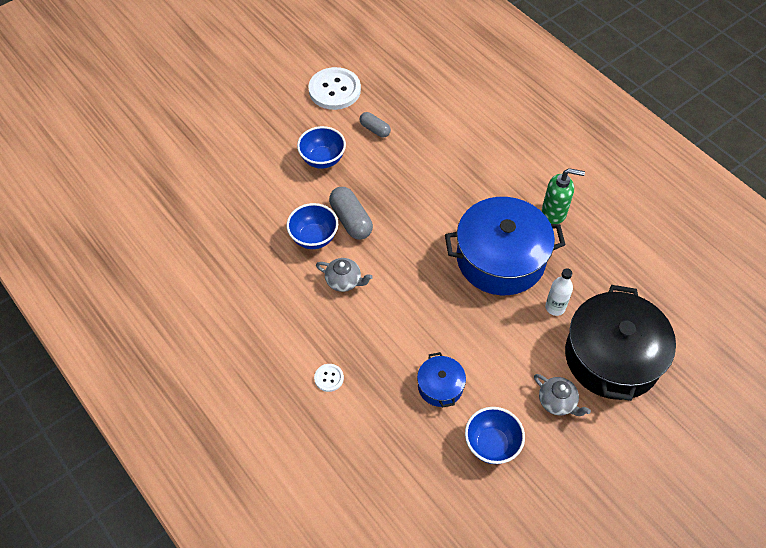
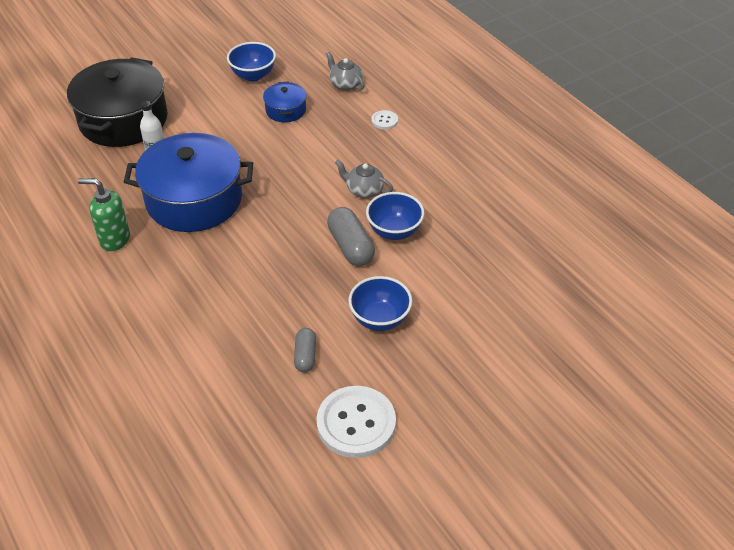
camera: 175 degrees left, 10 degrees down
(375, 129) = (305, 356): grey capsule -> grey capsule turned 45 degrees clockwise
(557, 402) = (187, 95): grey teapot -> grey teapot (345, 84)

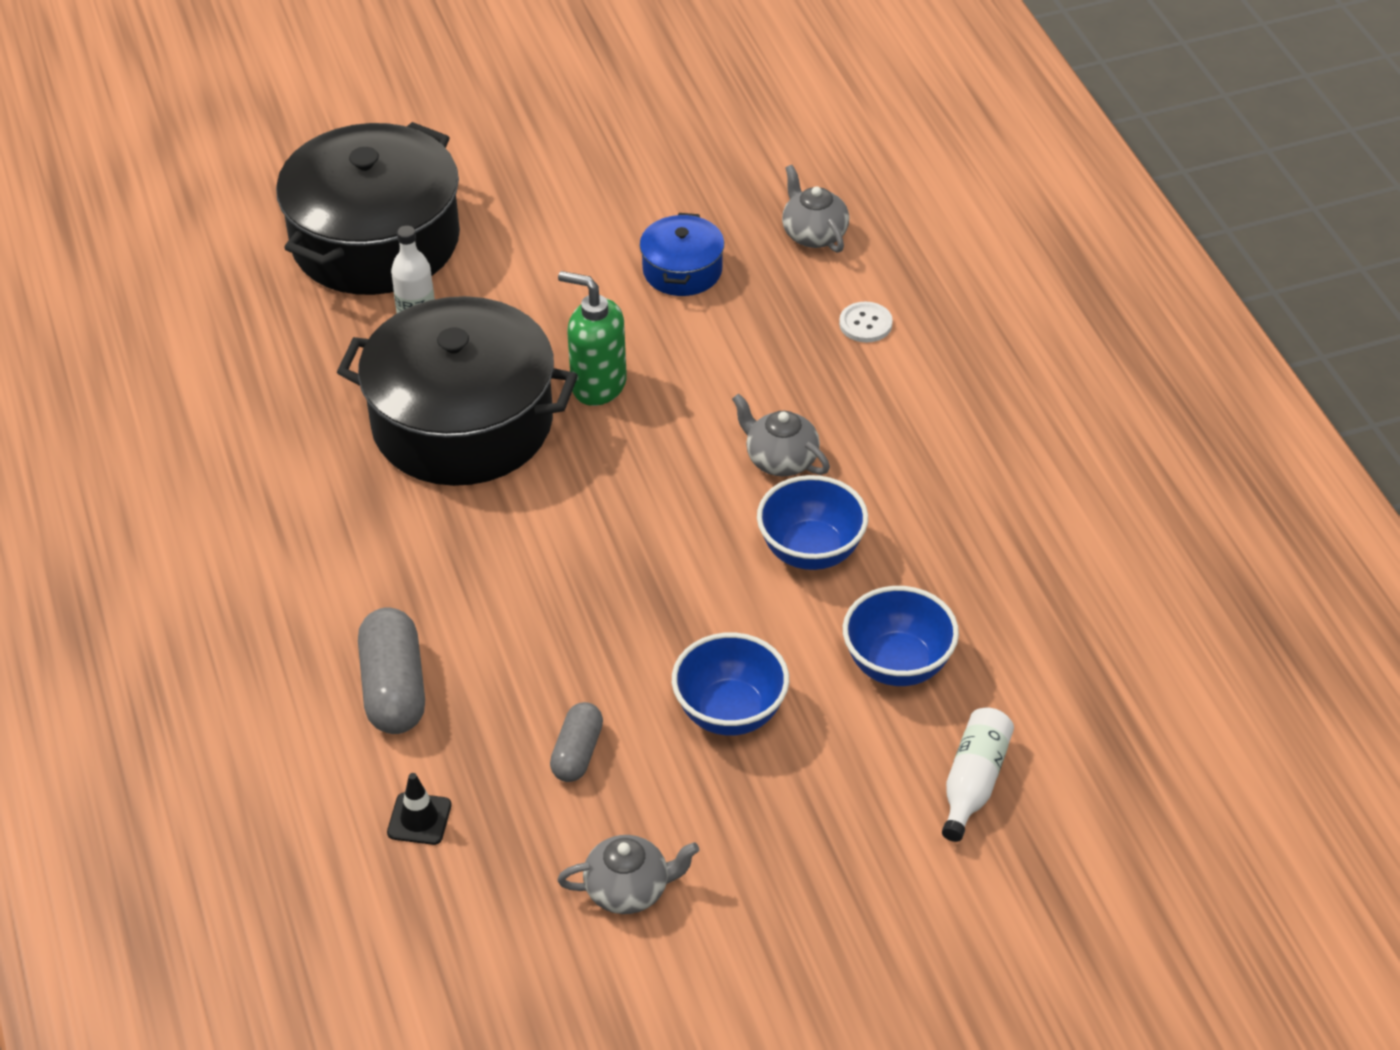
camera: 15 degrees right, 0 degrees up
(114, 239) = (302, 474): green soap dispenser -> green soap dispenser (598, 385)
(194, 199) = (462, 423): blue pot -> black pot
(229, 408) = (419, 819): none -> black traffic cone
(253, 75) = (641, 186): blue bowl -> blue bowl (898, 664)
(350, 246) = (721, 565): grey capsule -> grey capsule (394, 688)
(356, 423) = (629, 889): white button -> grey teapot
(516, 330) = (973, 782): none -> white bottle

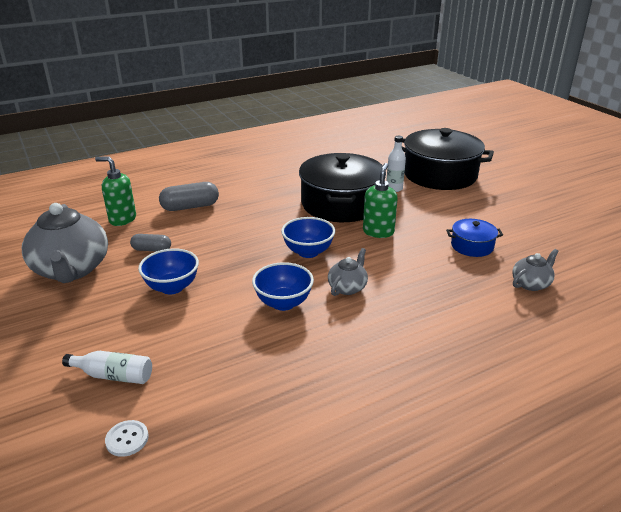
camera: 80 degrees right, 15 degrees down
(419, 819) = (122, 219): black traffic cone -> green soap dispenser
(629, 889) = (72, 270): grey teapot -> grey teapot, size x2.08
(865, 324) = (468, 308): white button -> white button (127, 439)
(898, 664) = (203, 340): blue bowl -> blue bowl (308, 252)

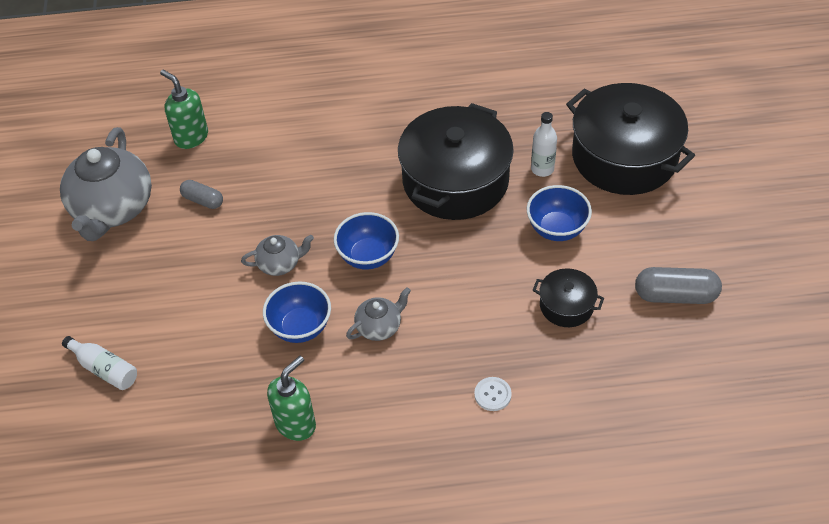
camera: 25 degrees right, 20 degrees up
(127, 439) = (91, 444): white button -> white button (492, 394)
(172, 287) = (200, 267): blue bowl -> blue bowl (557, 229)
(190, 207) = (274, 135): grey capsule -> grey capsule (675, 295)
(378, 232) = (469, 246): green soap dispenser -> green soap dispenser (296, 424)
(472, 246) = (566, 306): blue pot -> black pot
(531, 284) = (590, 388): grey teapot -> grey teapot (280, 263)

